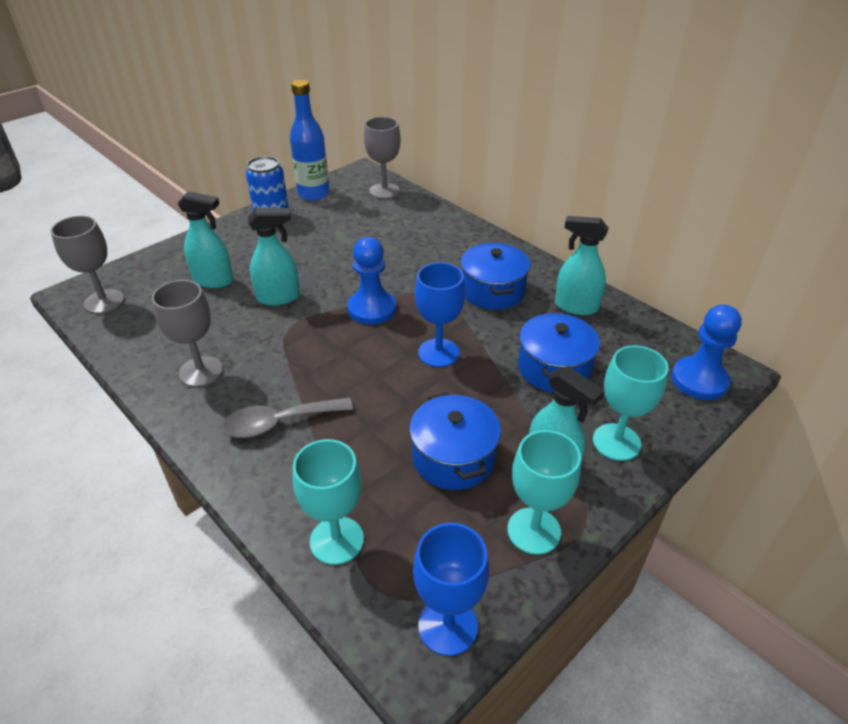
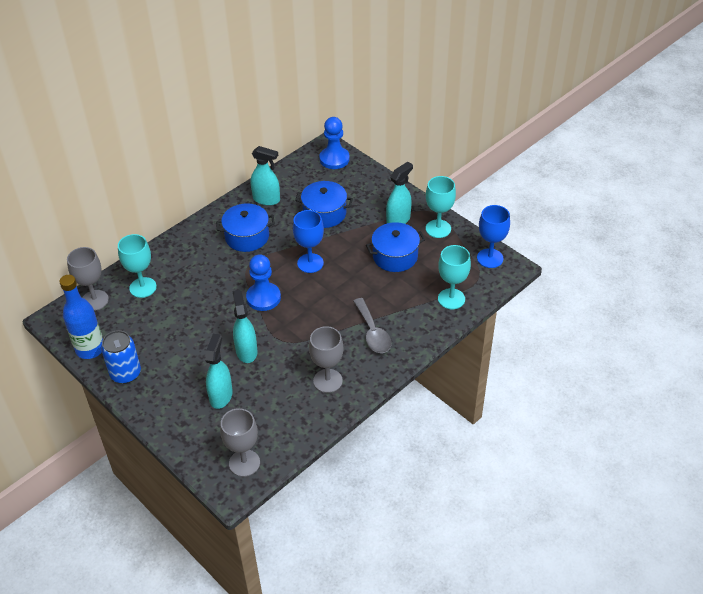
camera: 90 degrees left, 5 degrees up
(575, 306) = (266, 199): turquoise spray bottle -> turquoise spray bottle turned 90 degrees counterclockwise
(616, 442) = (381, 195): turquoise goblet -> turquoise goblet (143, 287)

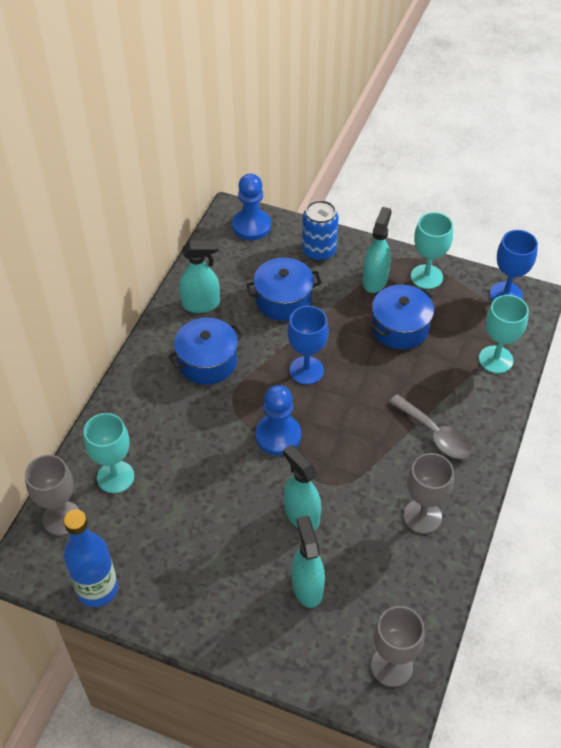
camera: 25 degrees left, 5 degrees up
(125, 373) = (166, 605): blue can -> blue can (319, 251)

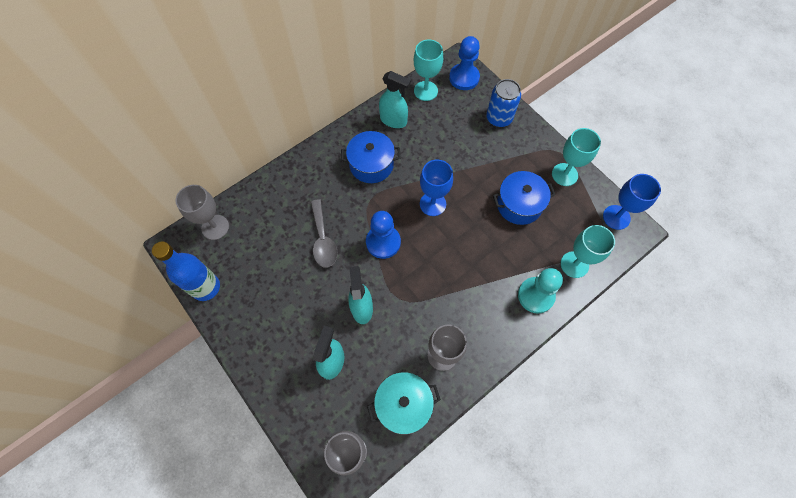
camera: 30 degrees right, 15 degrees up
(115, 477) = (264, 216): turquoise goblet -> turquoise goblet (425, 91)
(283, 300) = (450, 144): blue pot -> none
(375, 280) = (524, 159): turquoise spray bottle -> none
(415, 587) = (403, 405): none -> turquoise pot
(435, 434) = (492, 299): grey spoon -> grey spoon (323, 240)
(478, 408) = (536, 295): none -> turquoise pawn

